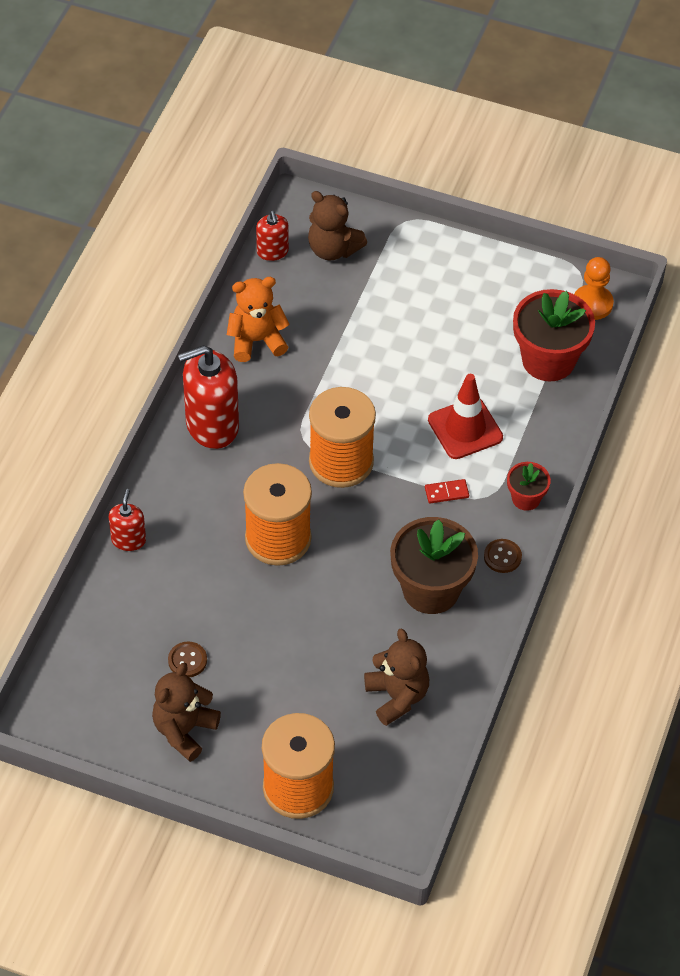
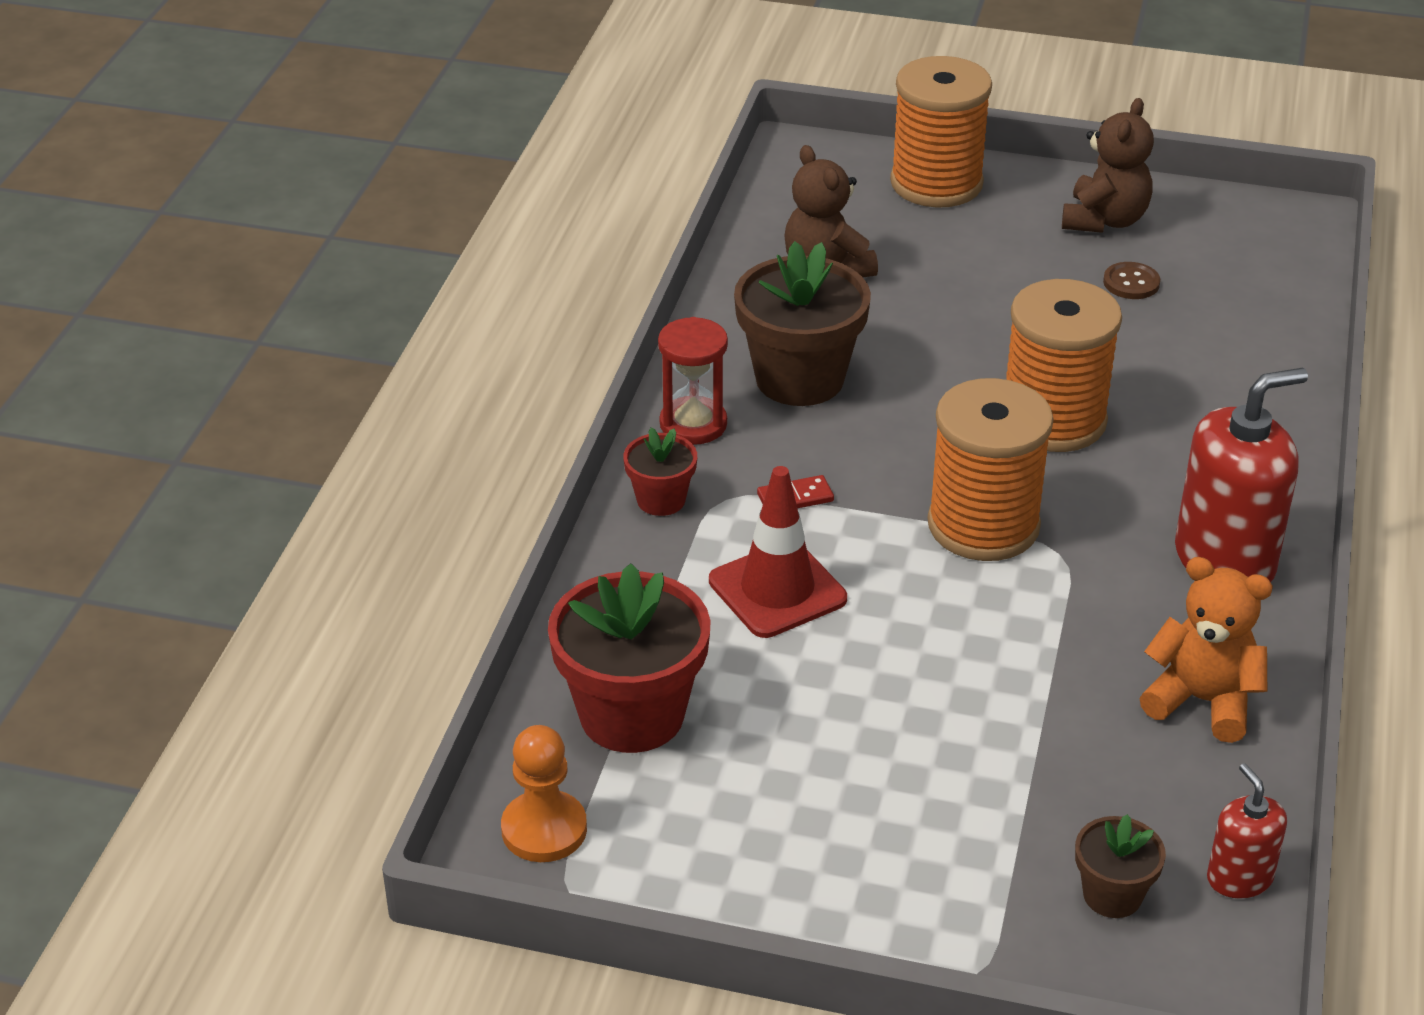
camera: 175 degrees right, 15 degrees down
(128, 540) = (1284, 402): red soap dispenser -> none
(256, 341) = (1202, 701): orange teddy bear -> orange teddy bear turned 135 degrees counterclockwise
(333, 249) = (1112, 895): brown teddy bear -> brown flower pot
(502, 557) = (693, 424): brown button -> red hourglass

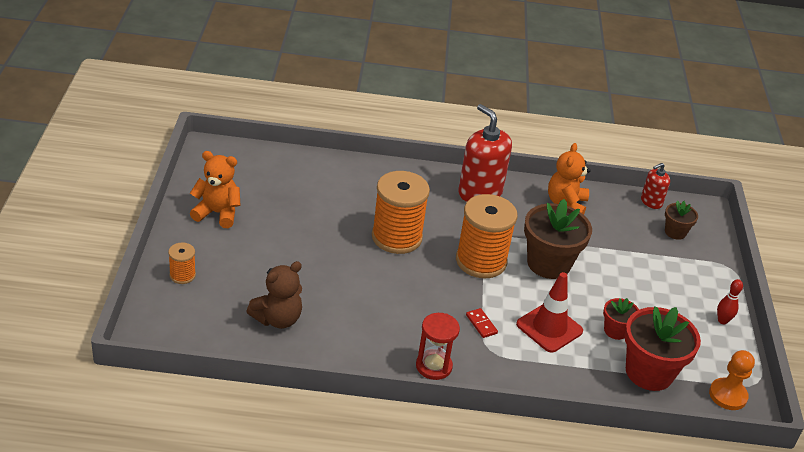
camera: 105 degrees left, 0 degrees up
(661, 500) = (499, 374): red flower pot -> red flower pot (615, 330)
(775, 894) = (722, 321): none -> red bowling pin
(799, 379) = (384, 326): brown flower pot -> brown flower pot (548, 264)
(936, 183) = (182, 275): orange spool -> orange spool, size x0.47
(1104, 220) = (217, 213): brown teddy bear -> orange teddy bear
(1131, 283) = (276, 207): brown button -> none

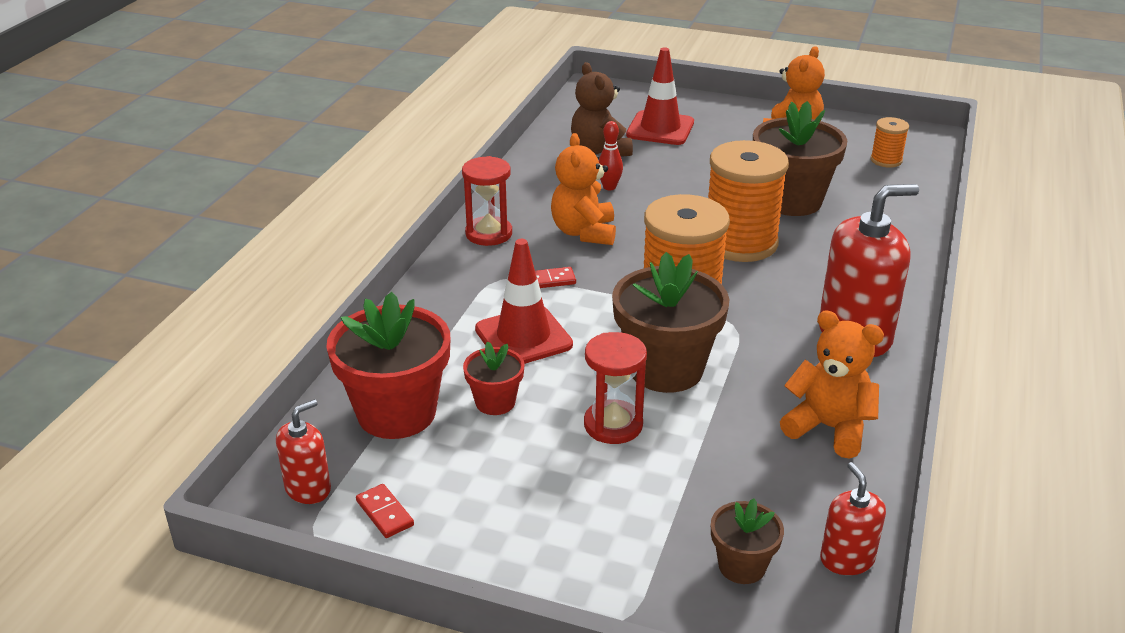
camera: 110 degrees right, 5 degrees down
(182, 275) = (681, 108): orange spool -> orange spool (886, 160)
(226, 286) = (660, 129): none -> red traffic cone
(330, 214) = (791, 201): none -> brown flower pot
(412, 314) = (584, 232): none -> orange teddy bear
(607, 280) = (613, 425): none -> red hourglass
(722, 321) = (473, 547): red bowling pin -> red bowling pin (609, 187)
(723, 359) = (384, 513): none -> red domino
(727, 395) = (308, 488): orange pawn -> red soap dispenser

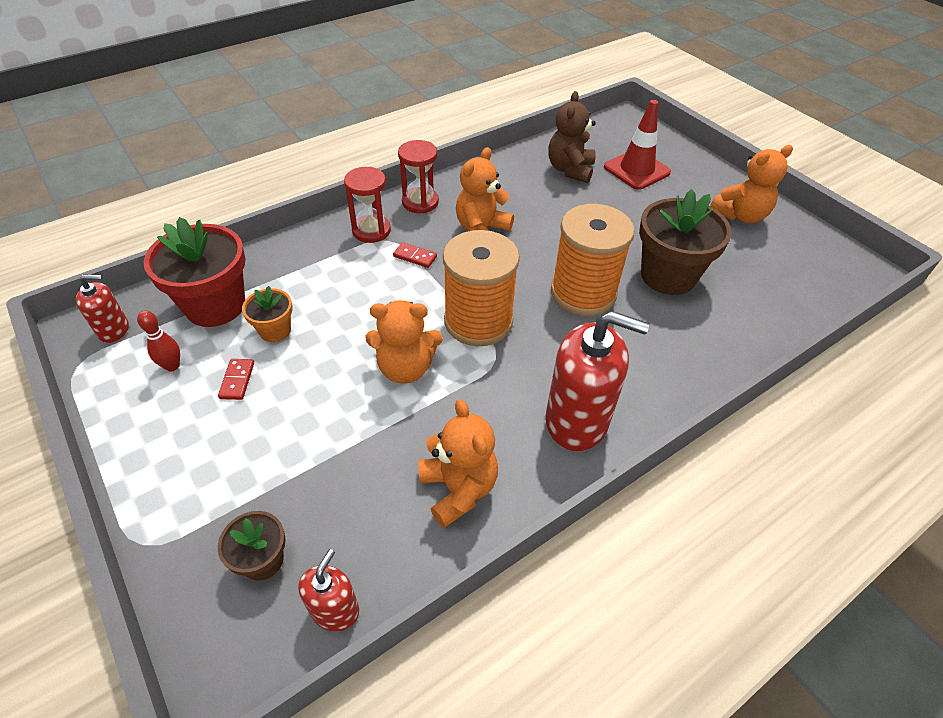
camera: 35 degrees right, 15 degrees up
(384, 513) = (127, 372): red domino -> red domino (237, 380)
(495, 402) = (275, 330): red flower pot -> orange flower pot
(523, 337) = (348, 291): red traffic cone -> none
(609, 187) = (542, 202): red bowling pin -> red bowling pin (172, 366)
(613, 425) = (320, 391): red hourglass -> red hourglass (371, 230)
(665, 369) = (405, 368): brown flower pot -> orange teddy bear
(886, 160) = (797, 276): orange spool -> none

